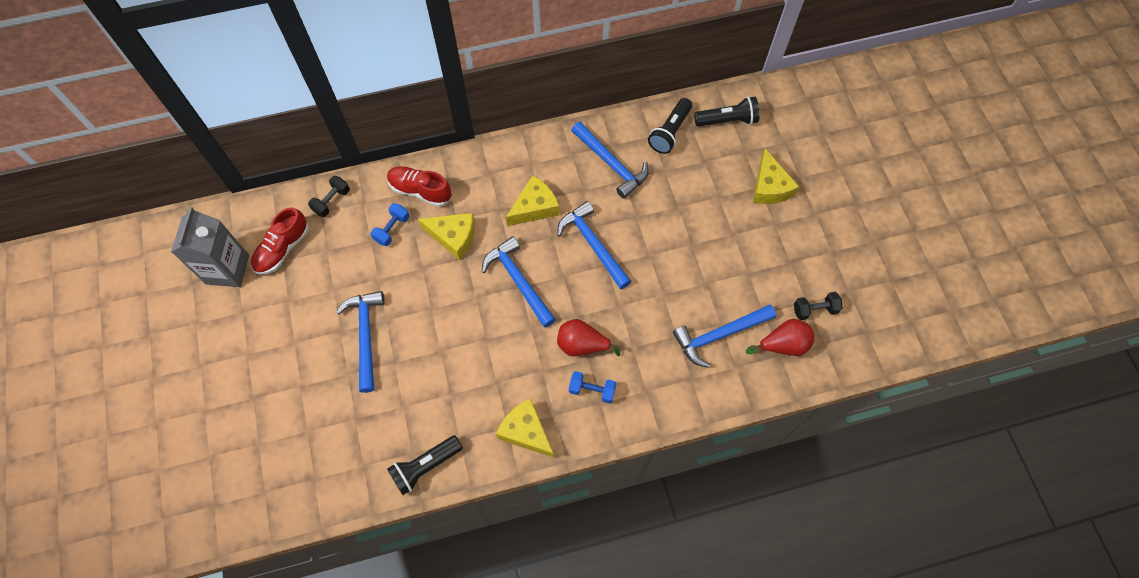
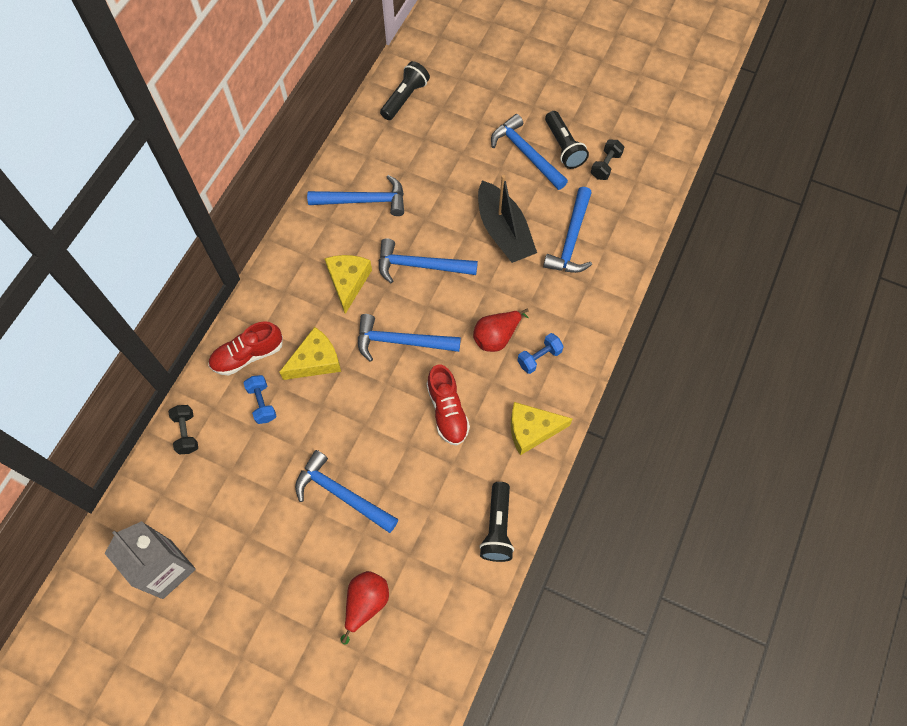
camera: 50 degrees left, 0 degrees up
(283, 249) = (193, 506): red shoe -> red shoe (447, 411)
(670, 132) = (376, 141): black flashlight -> black flashlight (563, 147)
(678, 280) = (503, 231): none -> black boat
(765, 242) = (526, 153): none -> blue hammer
(769, 187) = (485, 116): yellow cheese -> none
(783, 345) = (614, 206): red pear -> red pear (366, 603)

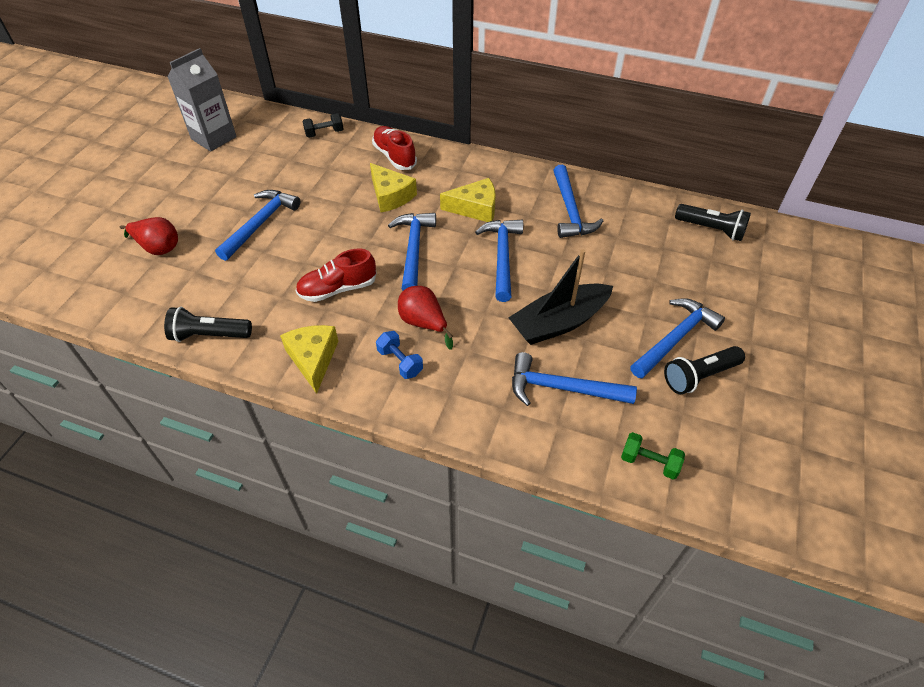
camera: 85 degrees right, 15 degrees down
(262, 403) = (349, 169): blue dumbbell -> none
(605, 166) = (686, 423): black dumbbell -> none
(637, 196) = (649, 462): none -> green dumbbell

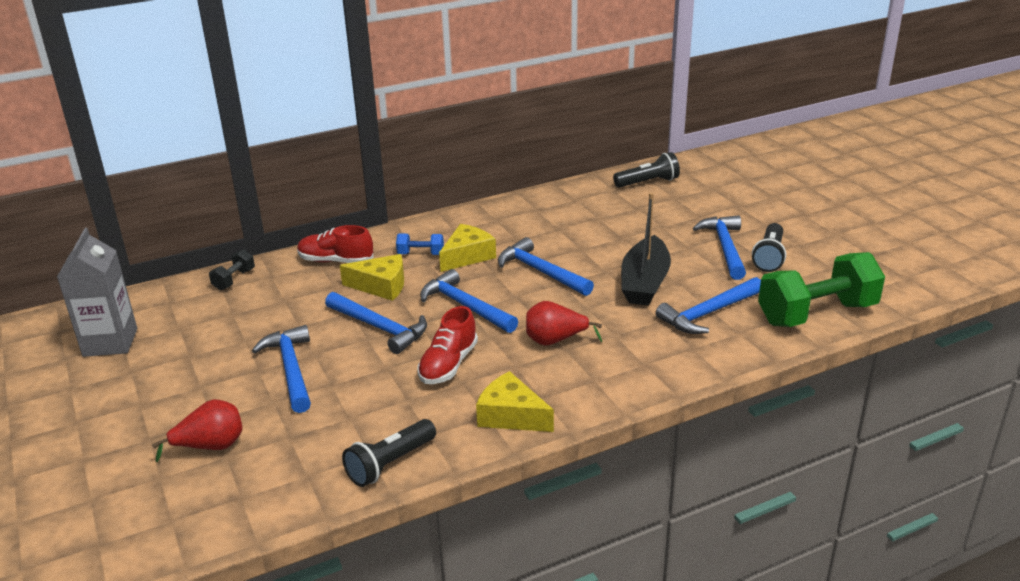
camera: 45 degrees left, 20 degrees down
(400, 362) = (580, 372): blue dumbbell -> blue dumbbell (420, 254)
(570, 210) = (540, 220): blue hammer -> blue hammer (380, 328)
(649, 462) = (817, 314): green dumbbell -> green dumbbell, size x2.25

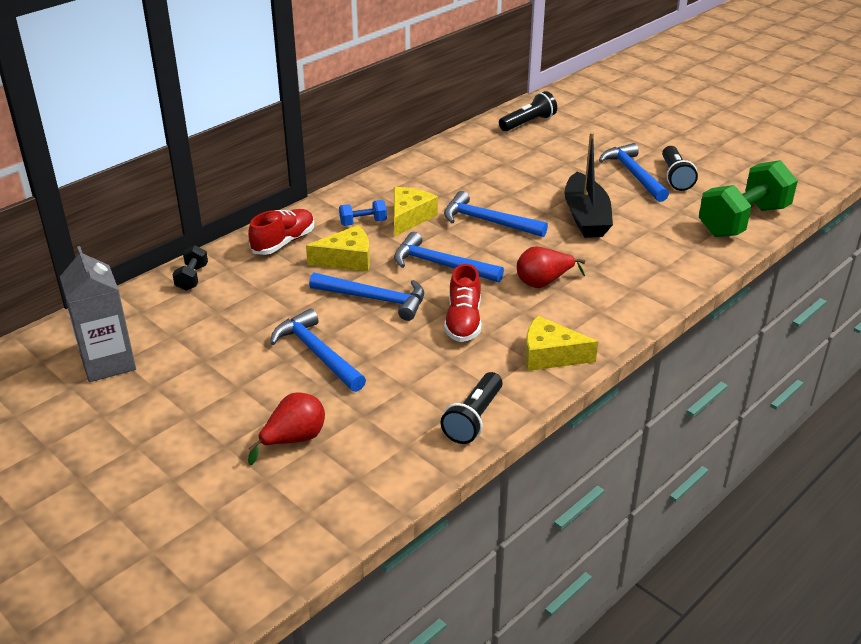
camera: 20 degrees left, 5 degrees up
(336, 261) = (283, 242): red shoe -> red shoe turned 135 degrees clockwise
(708, 313) = (656, 235): blue hammer -> none

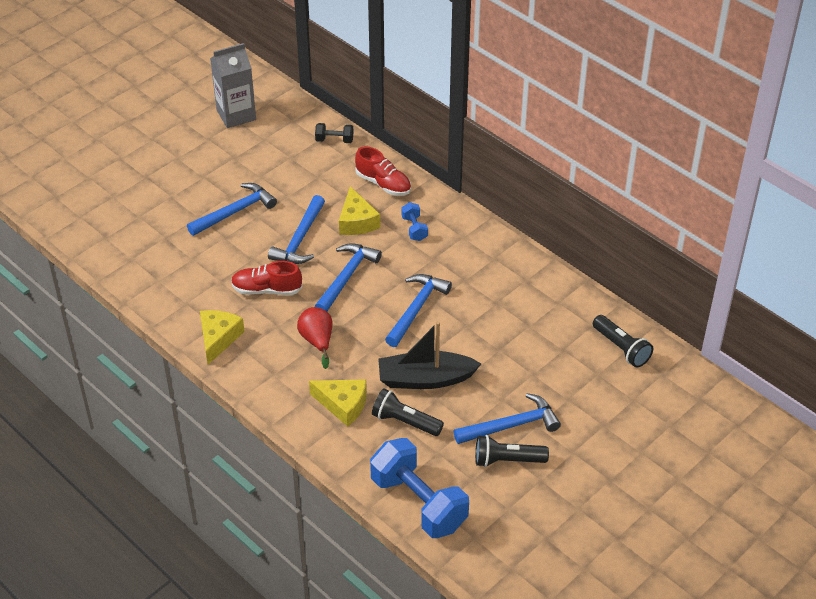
camera: 90 degrees right, 10 degrees up
(294, 440) = (146, 206): red pear -> none
(409, 218) = (423, 257): yellow cheese -> yellow cheese (343, 405)
(473, 419) = (152, 293): black flashlight -> black flashlight (405, 421)
(743, 221) = (418, 503): green dumbbell -> blue dumbbell

